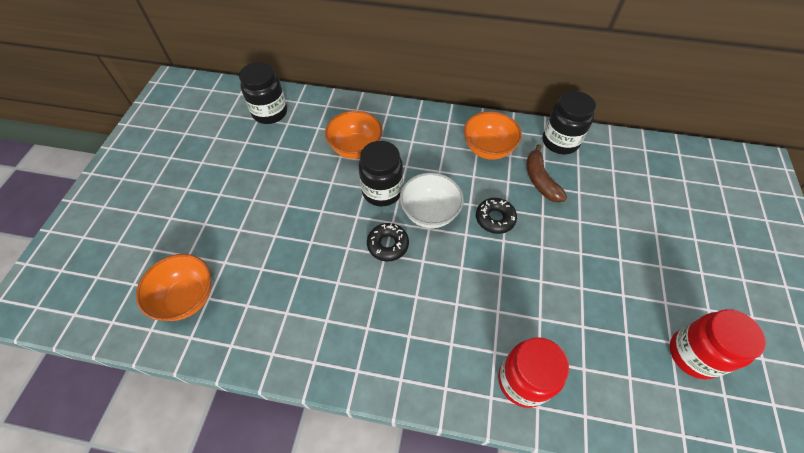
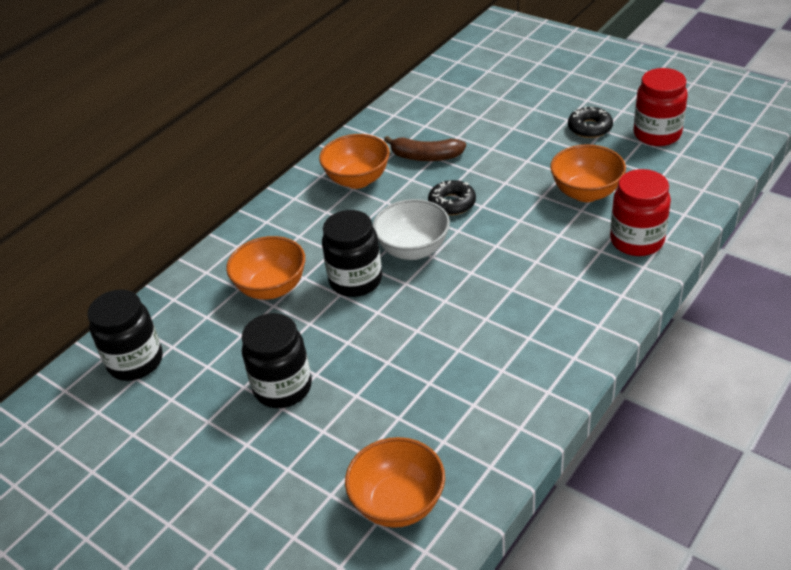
camera: 60 degrees left, 15 degrees down
(388, 245) = (433, 294): black donut -> black donut (589, 128)
(560, 142) = (386, 127): black jar -> black jar (283, 387)
(565, 315) = (586, 193): none -> orange bowl

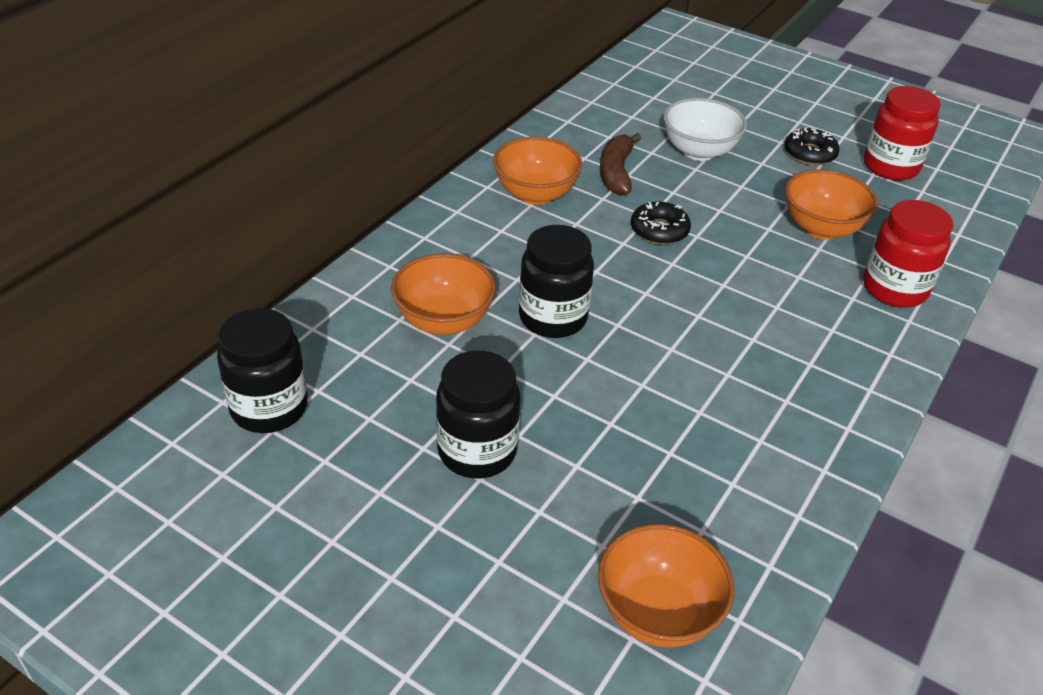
camera: 10 degrees left, 0 degrees up
(413, 249) = (620, 283): white bowl -> white bowl (699, 151)
(425, 156) = (616, 172): brown banana -> brown banana turned 90 degrees clockwise

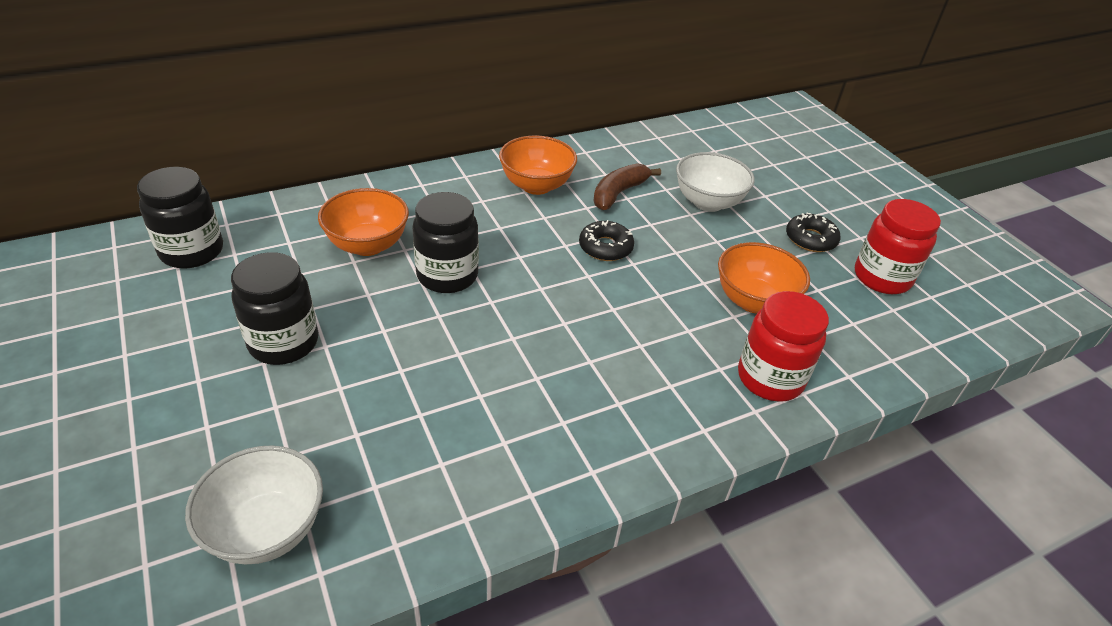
camera: 30 degrees right, 0 degrees up
(657, 613) = (267, 529): orange bowl -> white bowl

